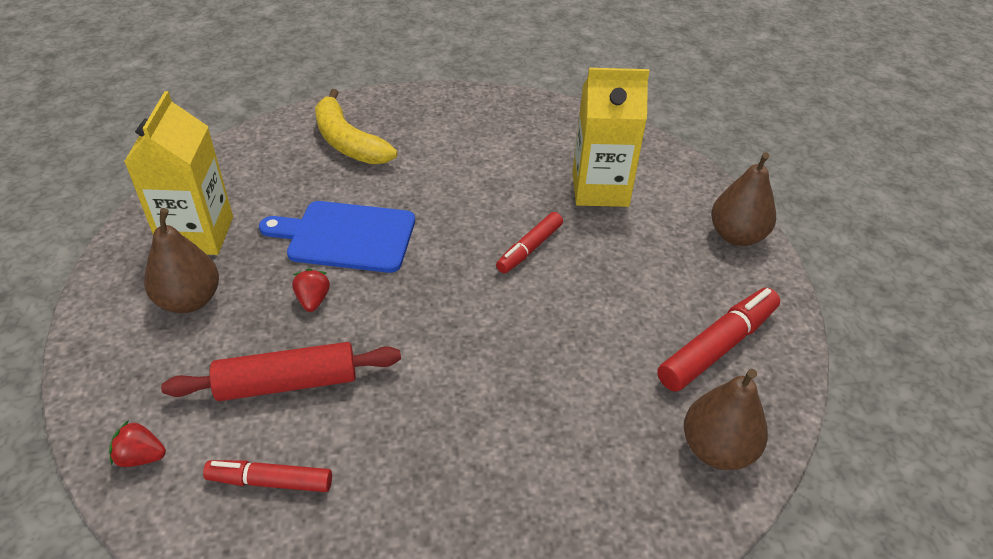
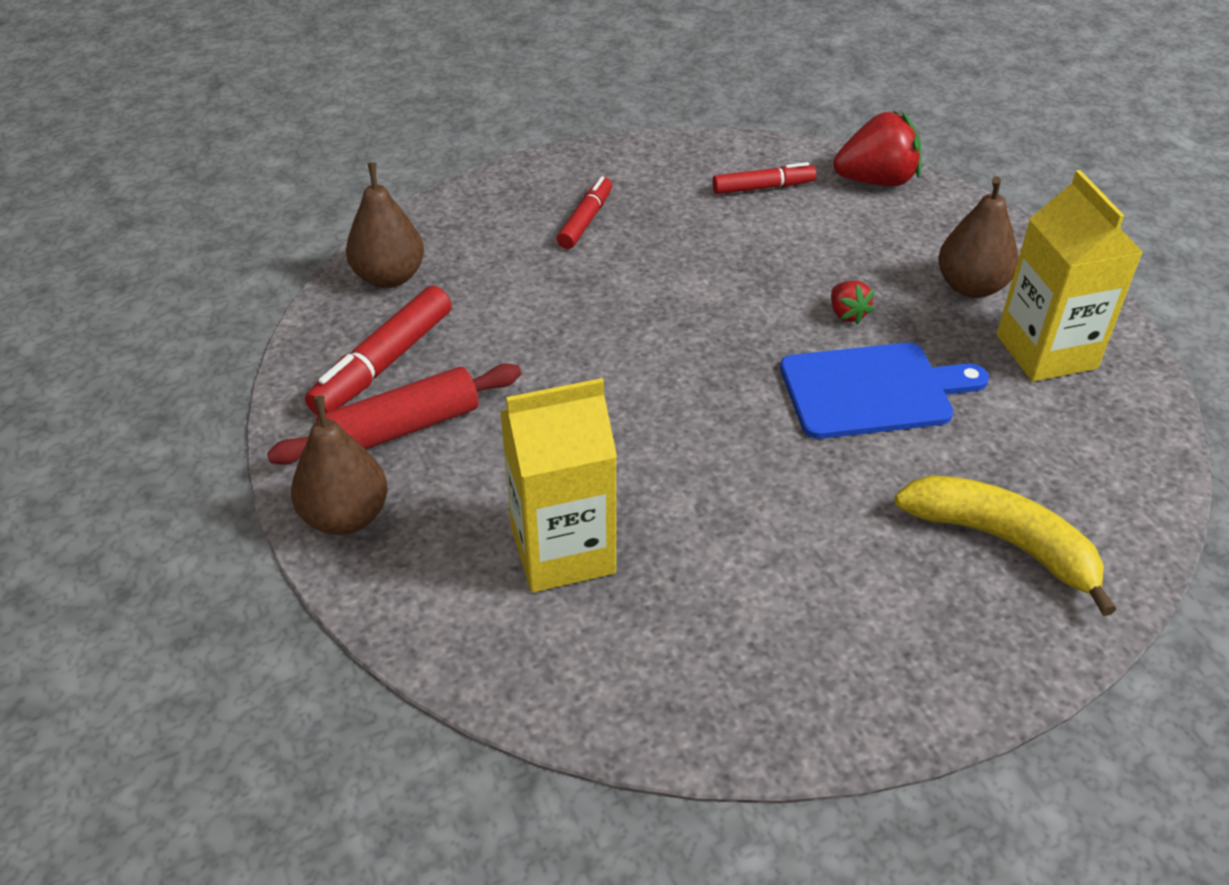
camera: 165 degrees right, 0 degrees up
(141, 457) = (876, 181): red strawberry -> red strawberry, size x1.97
(287, 383) = (807, 245): red rolling pin -> red rolling pin (401, 429)
(529, 248) = (634, 428): red marker -> red marker (585, 220)

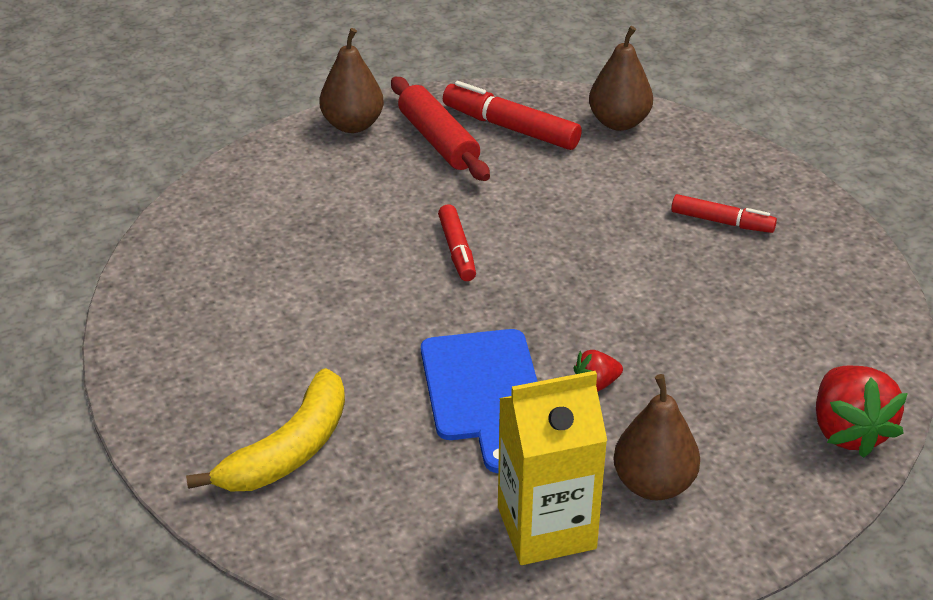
camera: 90 degrees right, 5 degrees down
(563, 551) = (310, 216): yellow carton -> none
(763, 187) = (810, 340): red marker -> red marker (457, 250)

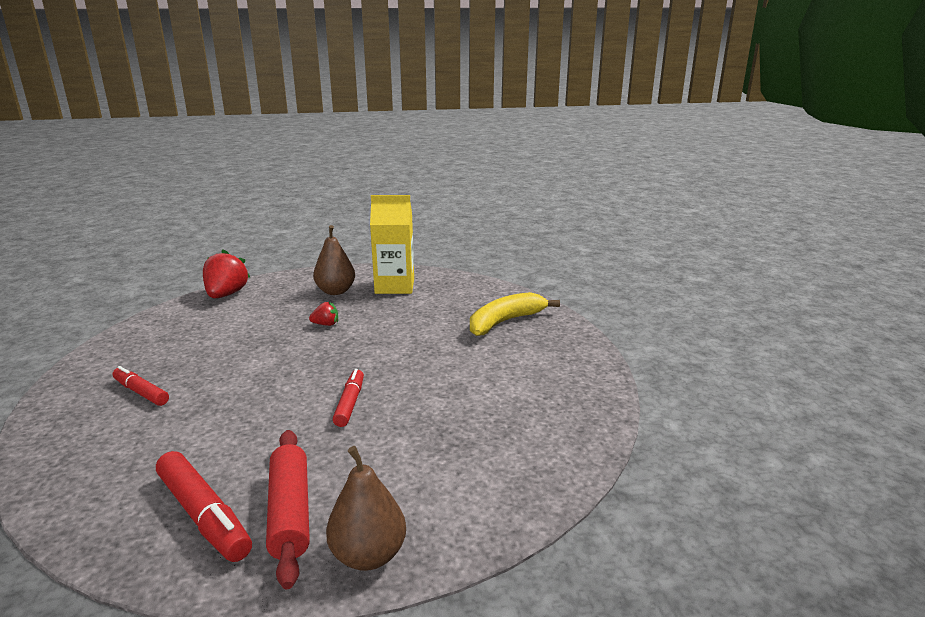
camera: 165 degrees left, 15 degrees down
(483, 390) = (388, 330): blue cutting board -> none
(619, 122) = (93, 500): brown pear -> none

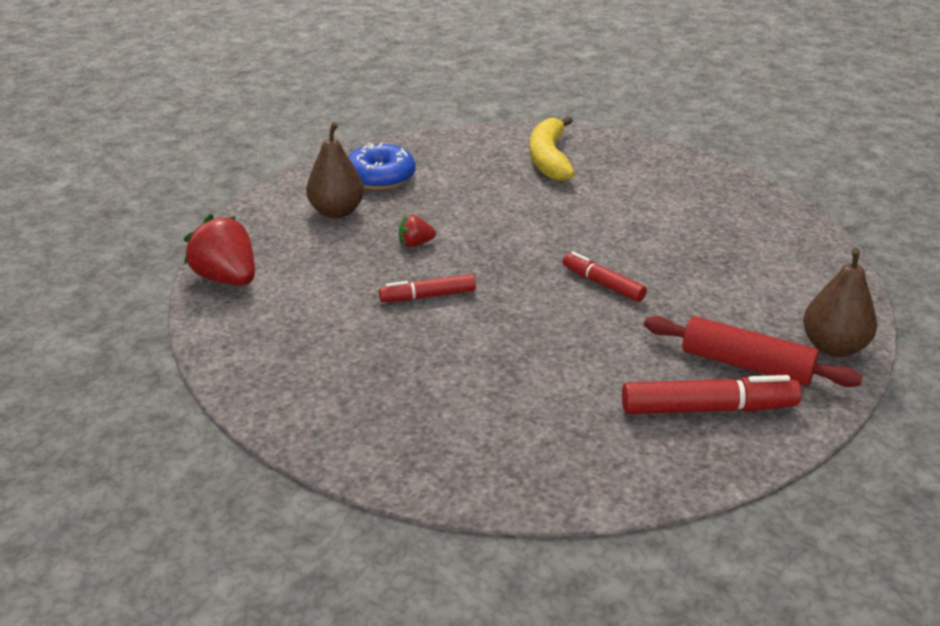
camera: 50 degrees left, 10 degrees up
(141, 392) = (422, 395): red marker -> red marker (428, 296)
(326, 324) = (415, 244): red strawberry -> red strawberry turned 135 degrees counterclockwise
(394, 286) = (380, 177): yellow carton -> blue donut

